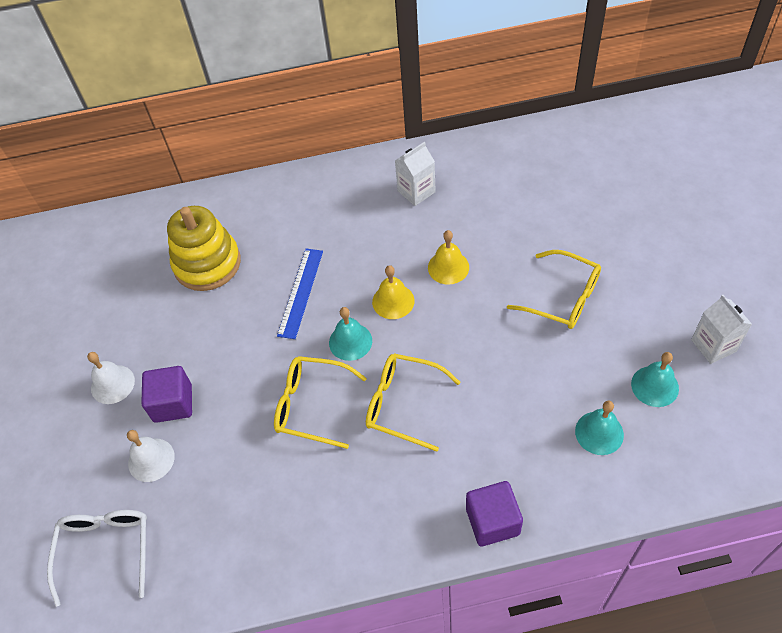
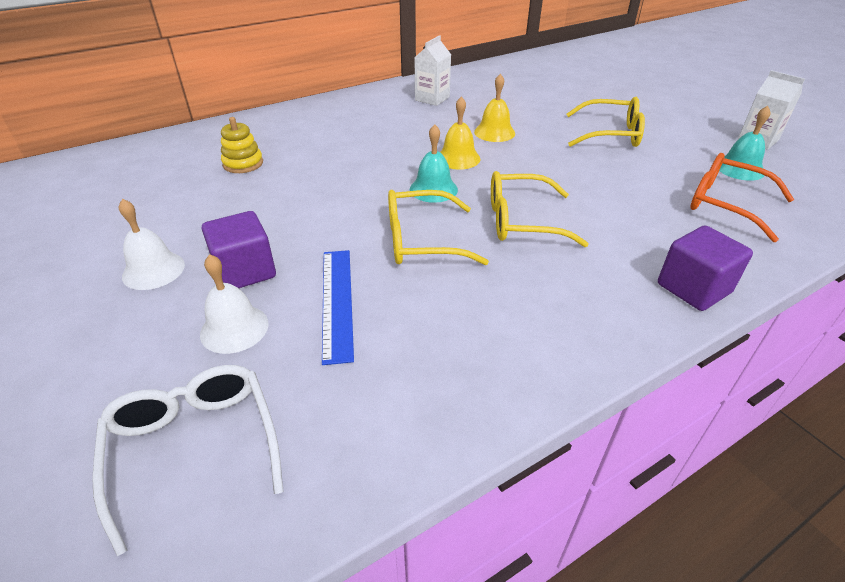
camera: 25 degrees left, 15 degrees down
(207, 263) = (243, 164): yellow stacking toy -> yellow stacking toy, size x0.52
(300, 292) = (358, 167): blue ruler -> blue ruler (337, 302)
(599, 433) = (726, 204): turquoise bell -> orange glasses

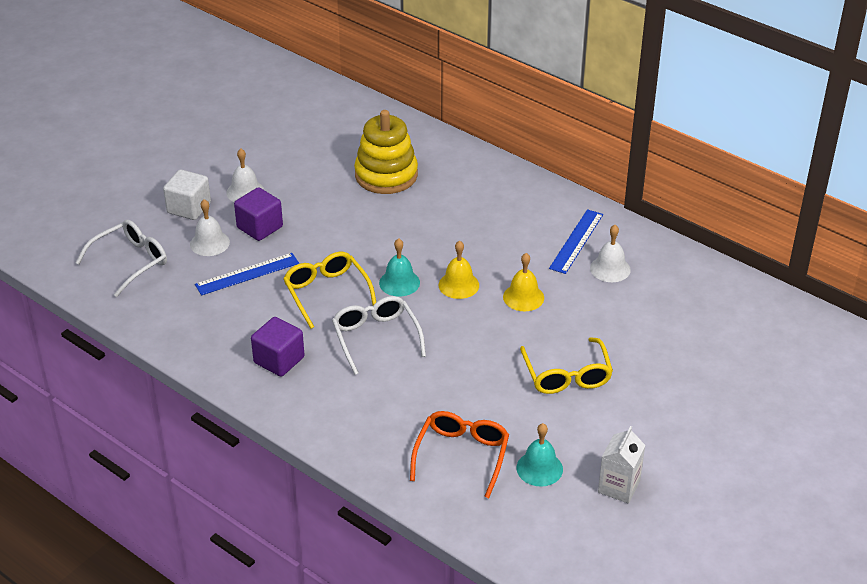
camera: 70 degrees right, 0 degrees up
(125, 337) = (189, 208): none -> white cube
(243, 164) = (386, 175): yellow stacking toy -> yellow stacking toy, size x1.92
(432, 98) = (576, 241): white carton -> blue ruler
(477, 94) = (610, 269): none -> white bell
(522, 221) = (376, 338): yellow glasses -> white glasses
(693, 288) = (328, 433): purple cube -> purple cube (279, 360)

